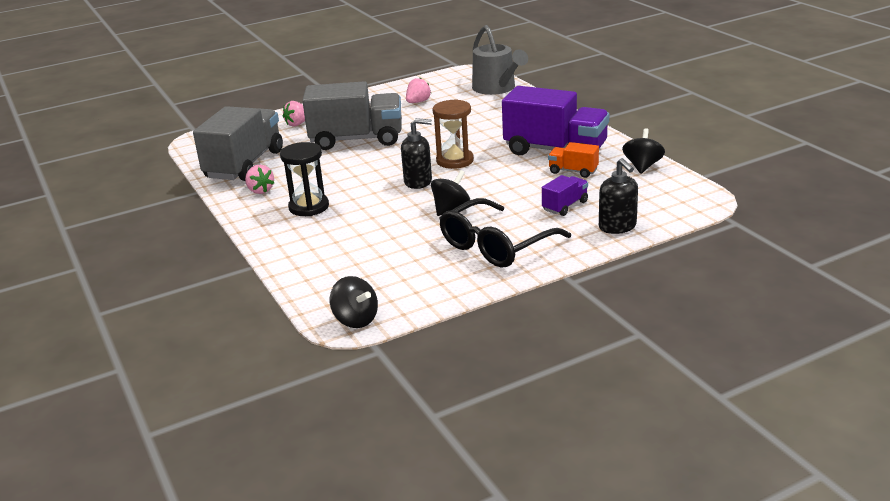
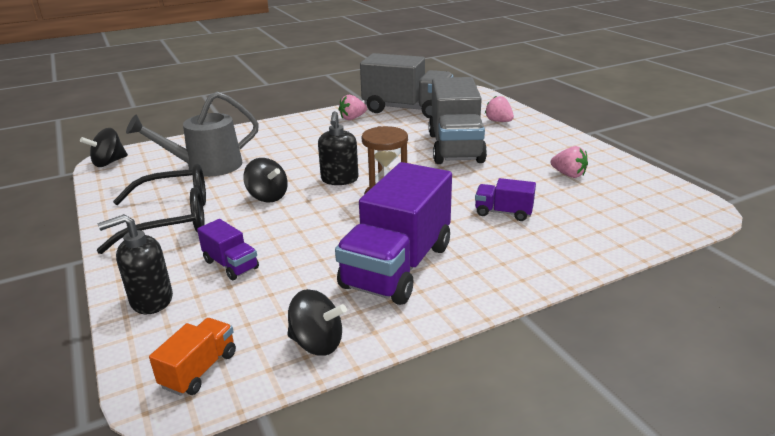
camera: 90 degrees right, 0 degrees up
(309, 207) = (310, 137): black hourglass -> none
(478, 122) = (503, 212): none -> purple truck
(496, 88) = (634, 227): grey watering can -> grey watering can (207, 166)
(496, 245) = (173, 219): black glasses -> black glasses turned 120 degrees clockwise
(573, 171) = (326, 277): orange truck -> orange truck (199, 370)

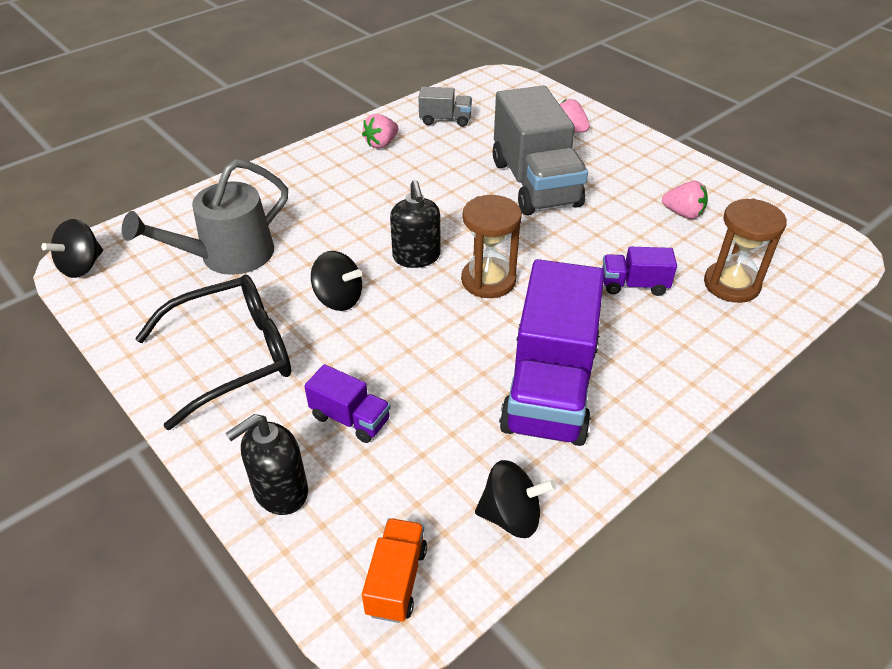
camera: 15 degrees left, 15 degrees up
(407, 109) = (445, 120): grey truck -> grey truck, size x0.46
(589, 221) = (731, 284): none -> brown hourglass

